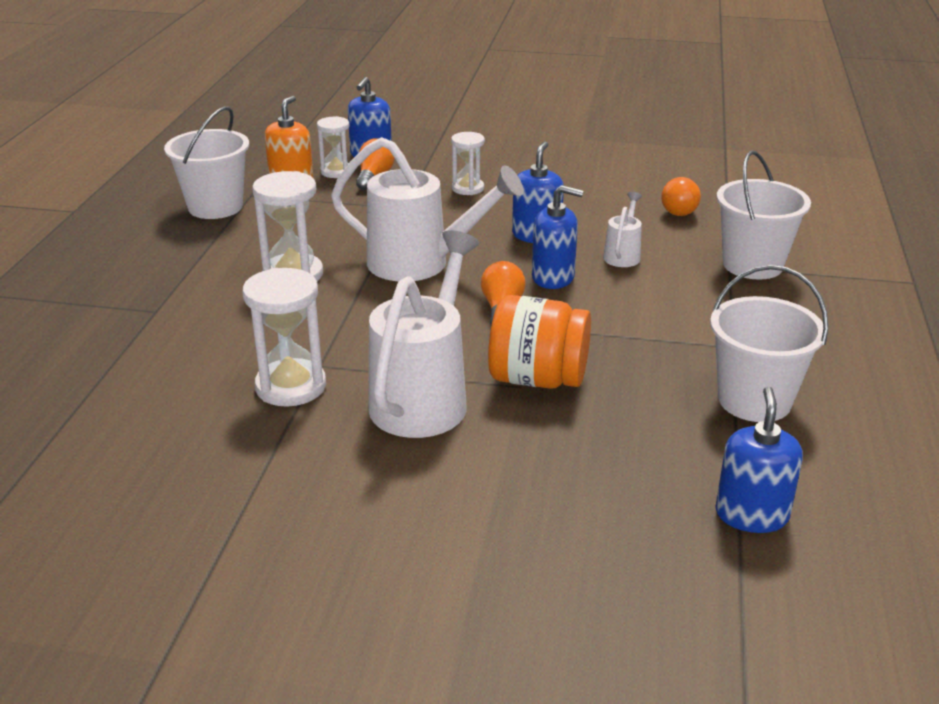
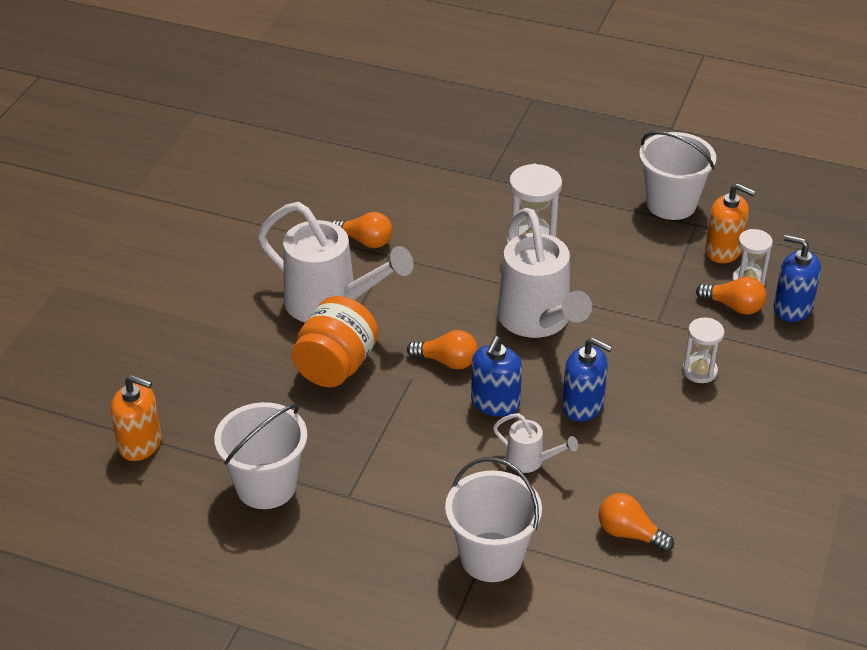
camera: 100 degrees right, 10 degrees up
(291, 386) = (365, 241): white hourglass -> orange light bulb
(420, 264) = (538, 321): white watering can -> white watering can turned 45 degrees counterclockwise
(751, 515) = (140, 444): blue soap dispenser -> orange soap dispenser

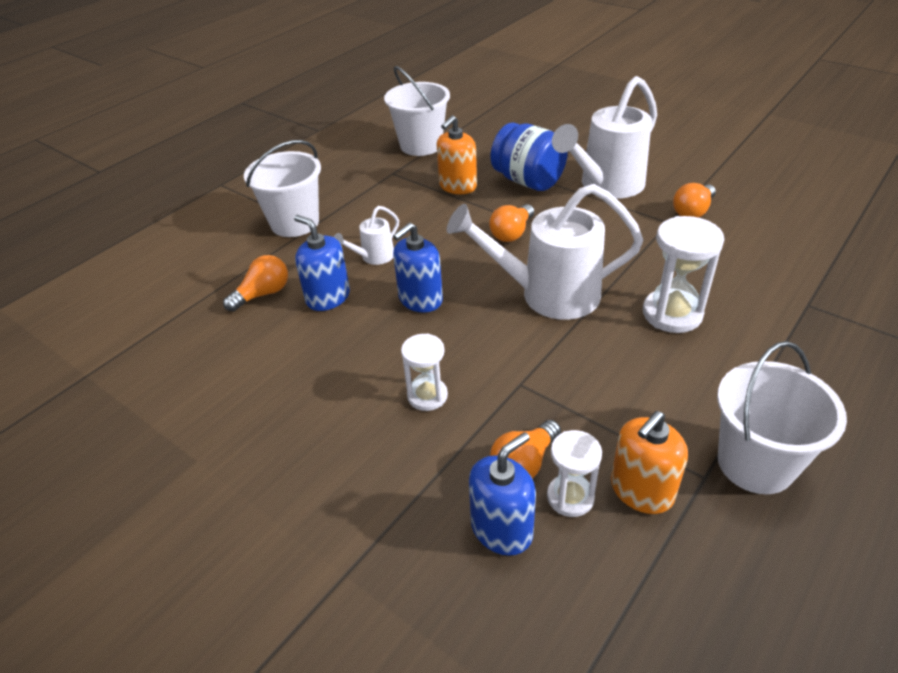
camera: 110 degrees right, 0 degrees up
(140, 444) = (484, 108): orange soap dispenser -> orange soap dispenser (457, 186)
(336, 366) = (528, 181): orange jar -> blue jar
(495, 403) = (449, 250): blue soap dispenser -> blue soap dispenser (328, 297)

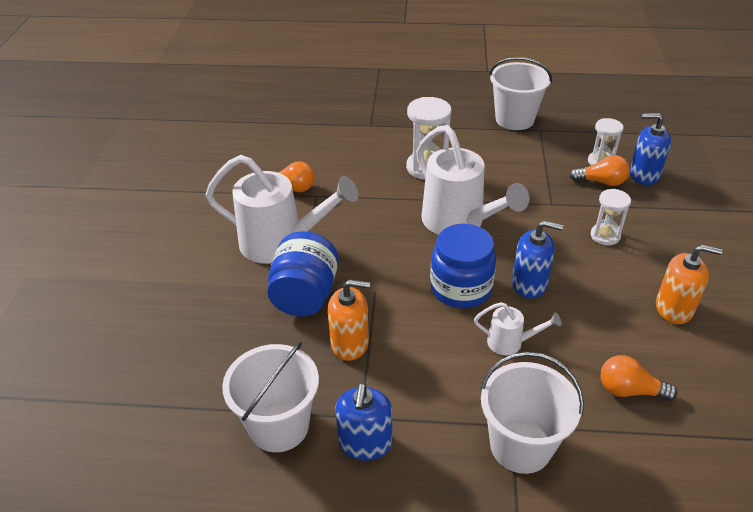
camera: 125 degrees left, 0 degrees up
(328, 297) = (585, 341): blue soap dispenser -> blue soap dispenser (365, 443)
(457, 257) = (461, 288): none -> blue jar
(512, 233) = (399, 271): orange light bulb -> none
(641, 490) = (570, 144): orange soap dispenser -> orange soap dispenser (674, 308)

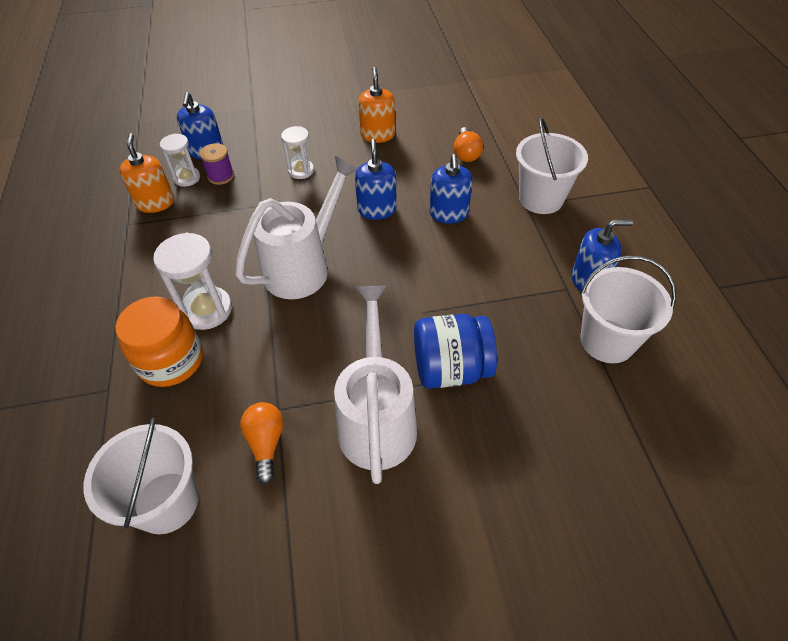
camera: 105 degrees left, 10 degrees up
(350, 343) = (496, 315): orange soap dispenser -> orange soap dispenser (155, 203)
(383, 150) = (171, 361): none -> orange jar
(461, 288) = (397, 251): blue jar -> none
(510, 343) = (449, 214): white watering can -> blue soap dispenser
(514, 119) = (102, 247): white bucket -> white bucket (166, 502)
(601, 182) = (221, 176): orange light bulb -> purple spool

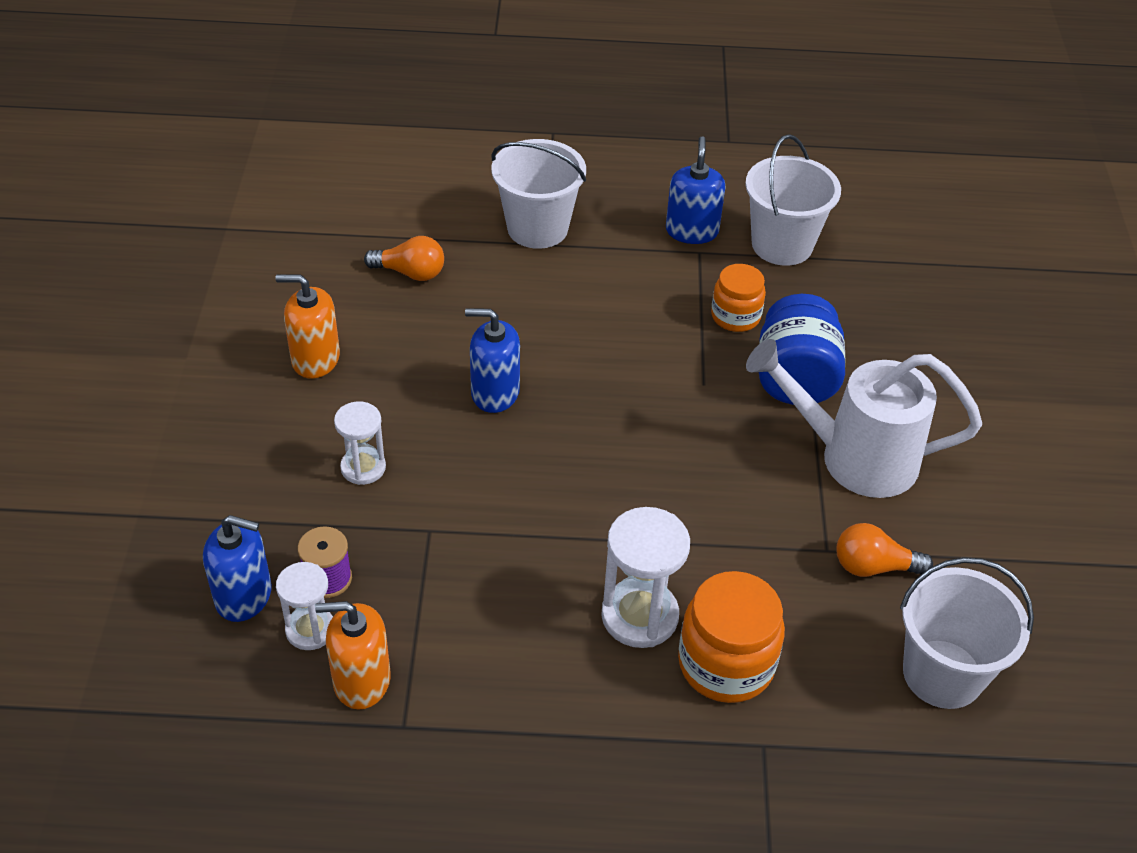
camera: 80 degrees left, 5 degrees down
(303, 267) = (586, 493): white watering can -> none
(449, 214) = (532, 320): blue soap dispenser -> none
(504, 321) = (735, 316): none -> orange jar

